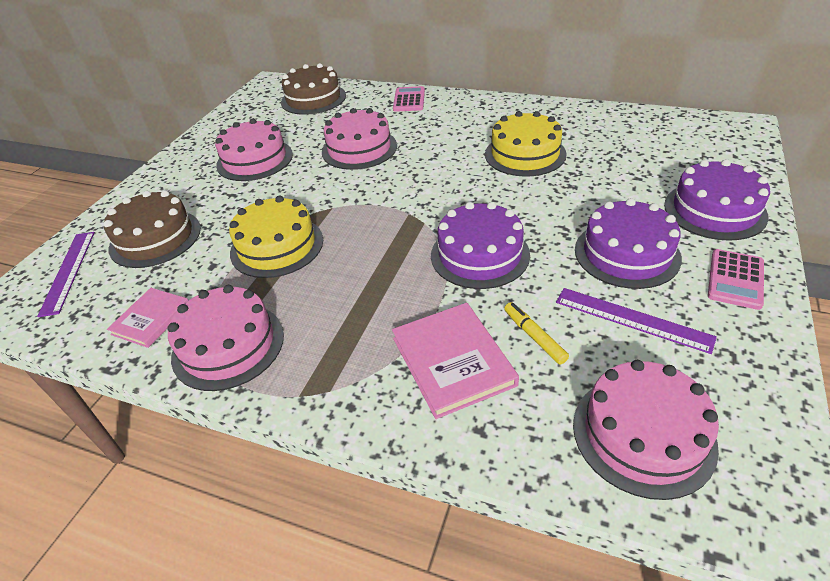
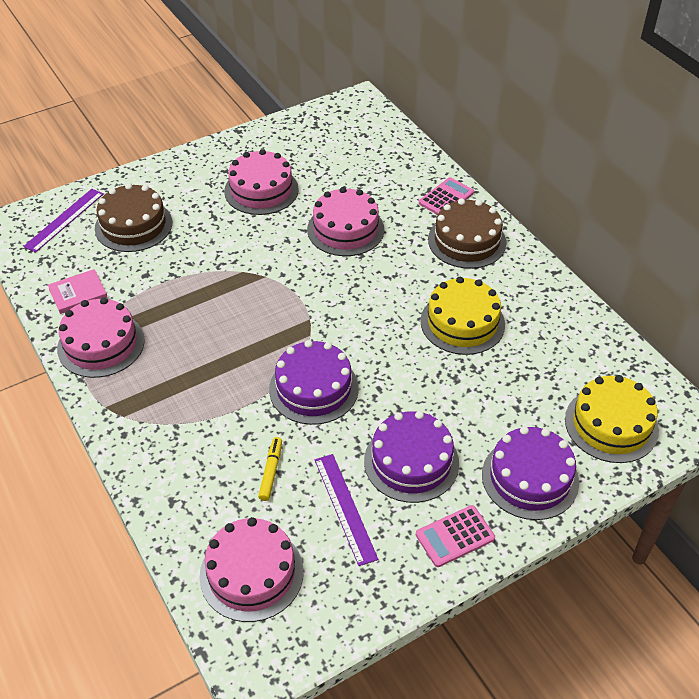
camera: 35 degrees right, 5 degrees up
(277, 246) = (197, 286): yellow cake -> yellow cake (611, 424)
(313, 99) = (372, 146): brown cake -> brown cake (467, 241)
(452, 361) = (206, 450): pink book -> none

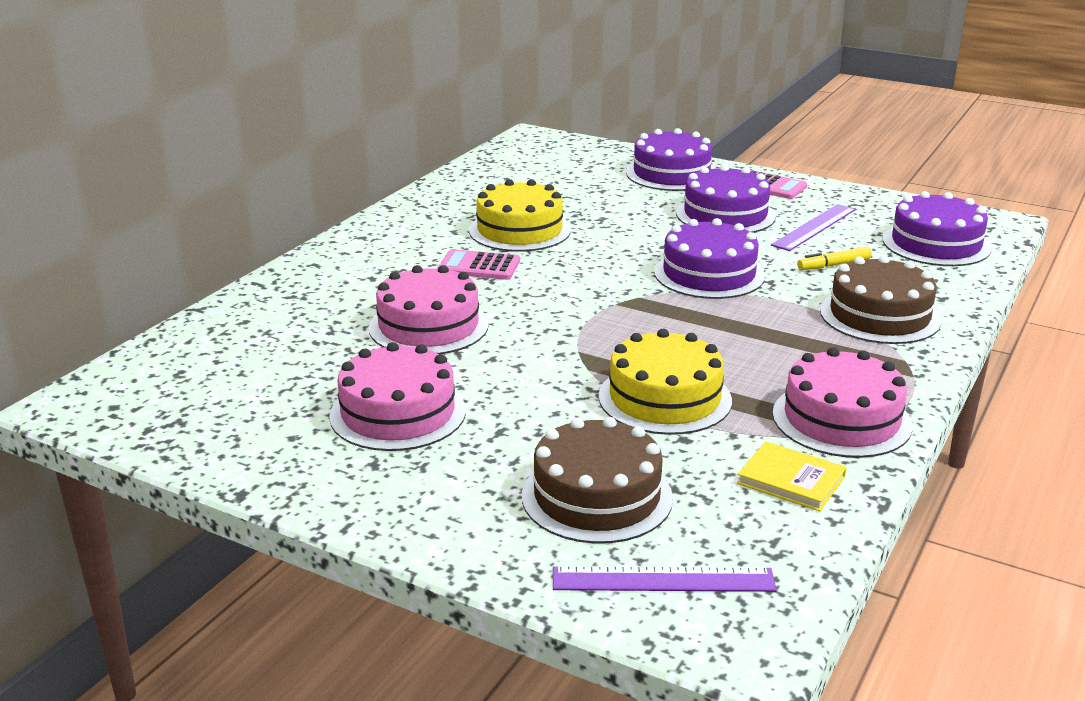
camera: 120 degrees left, 20 degrees down
(78, 293) = (791, 480): pink book -> yellow book
(251, 573) = (936, 244): pink cake -> purple cake
(446, 198) = (301, 282): pink calculator -> pink calculator (479, 266)
(467, 241) = (379, 254): brown cake -> brown cake (879, 316)
(611, 424) = (572, 158): yellow cake -> yellow cake (664, 398)

